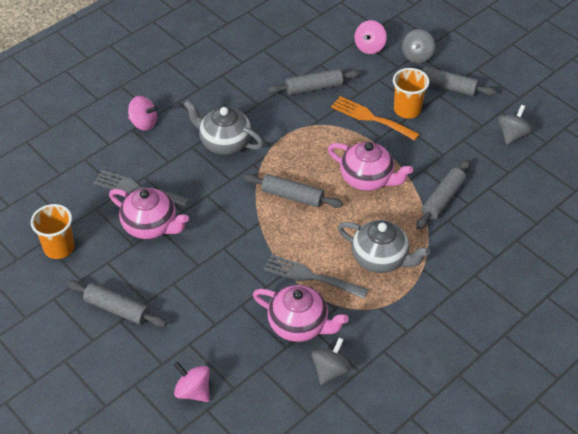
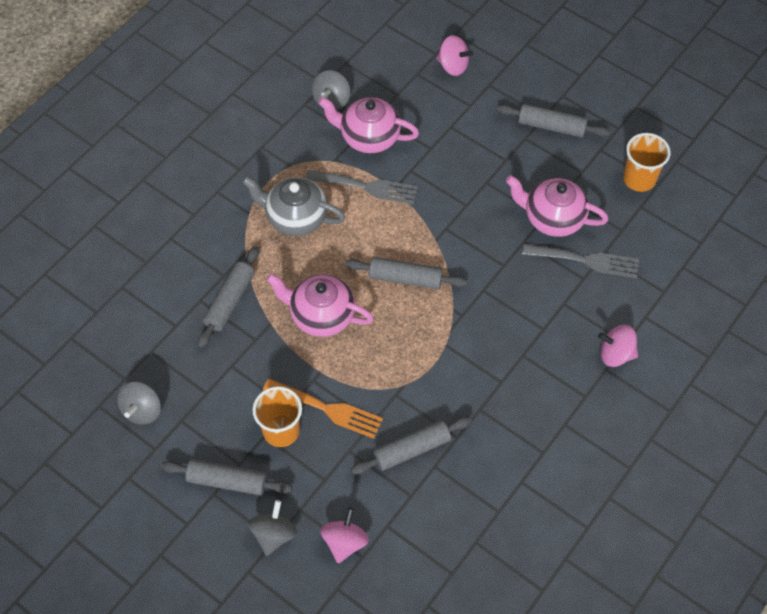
camera: 170 degrees right, 10 degrees up
(224, 142) = (505, 340): grey teapot -> none

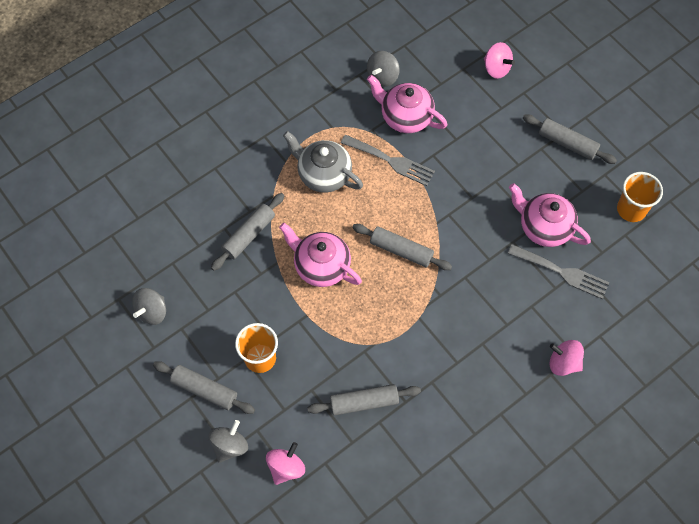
camera: 15 degrees right, 5 degrees up
(328, 409) = (304, 349): orange fork -> none

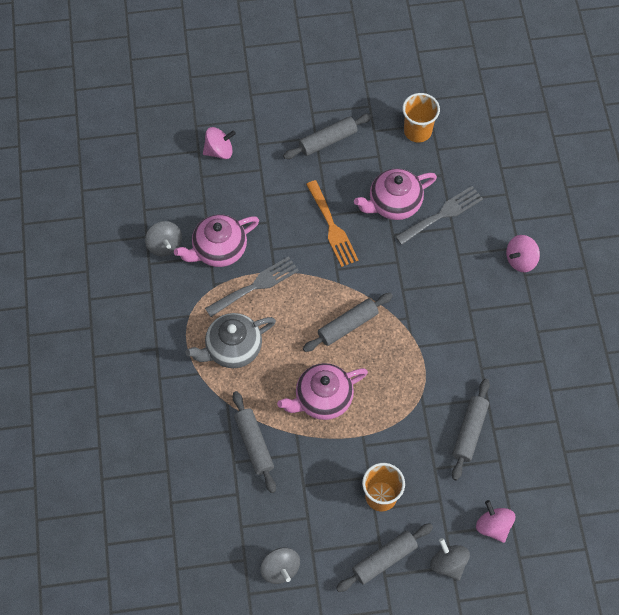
camera: 60 degrees left, 0 degrees up
(486, 190) = (332, 227): none -> orange fork

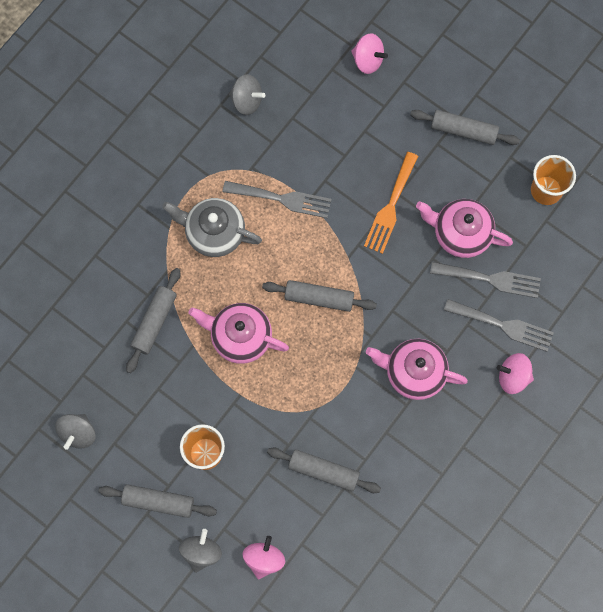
camera: 45 degrees right, 10 degrees up
(165, 245) = (247, 101): grey spinning top -> grey spinning top turned 90 degrees counterclockwise
(219, 249) = (284, 143): pink teapot -> pink teapot (414, 372)
(469, 431) = (323, 471): grey rolling pin -> grey rolling pin turned 45 degrees clockwise
(481, 235) = (503, 325): none -> grey fork

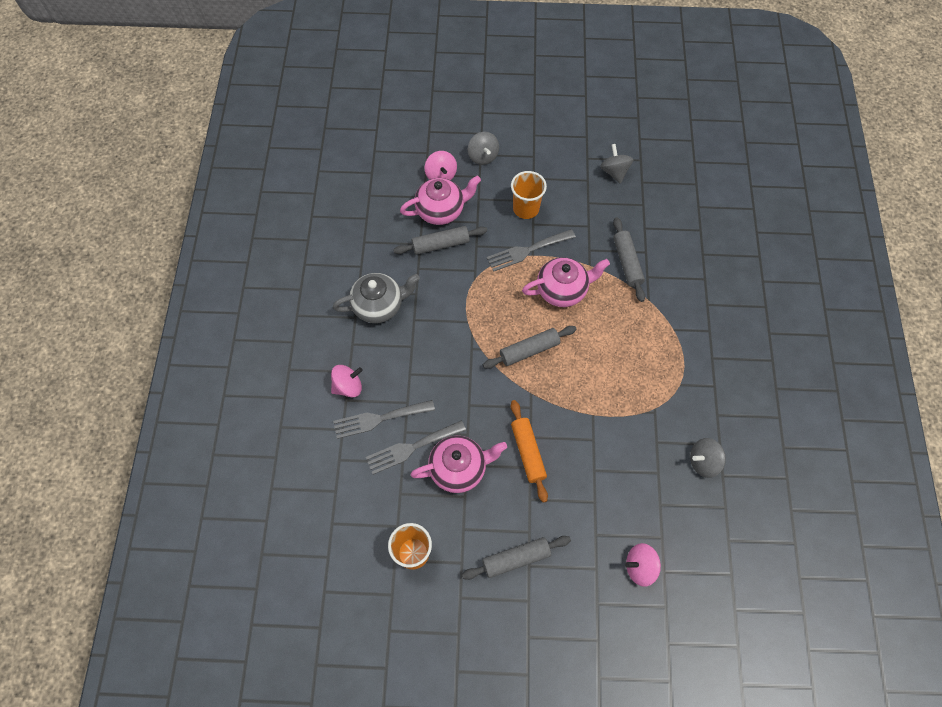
camera: 145 degrees right, 10 degrees down
(158, 502) = (532, 166): grey rolling pin -> none
(214, 232) = (640, 346): grey teapot -> grey teapot (379, 305)
(282, 199) = (612, 403): grey fork -> grey fork (527, 251)
(390, 207) = (528, 452): orange fork -> orange rolling pin
(414, 372) = (423, 343): pink teapot -> pink teapot (441, 210)

